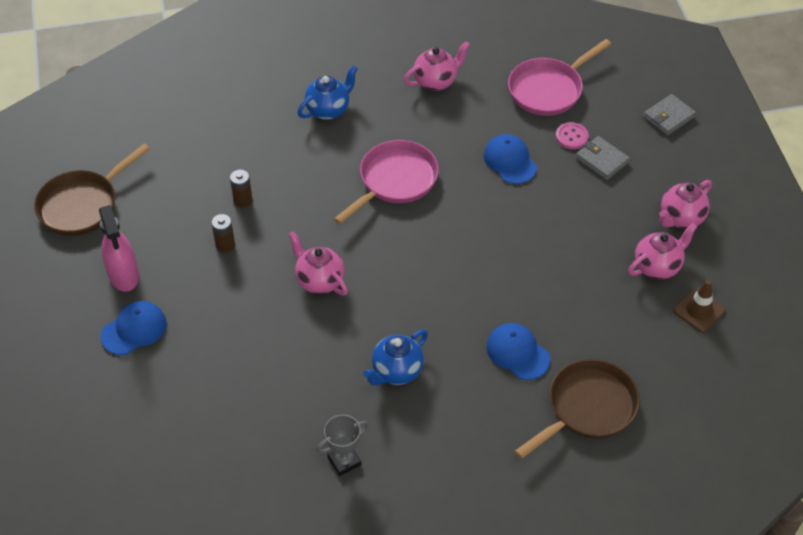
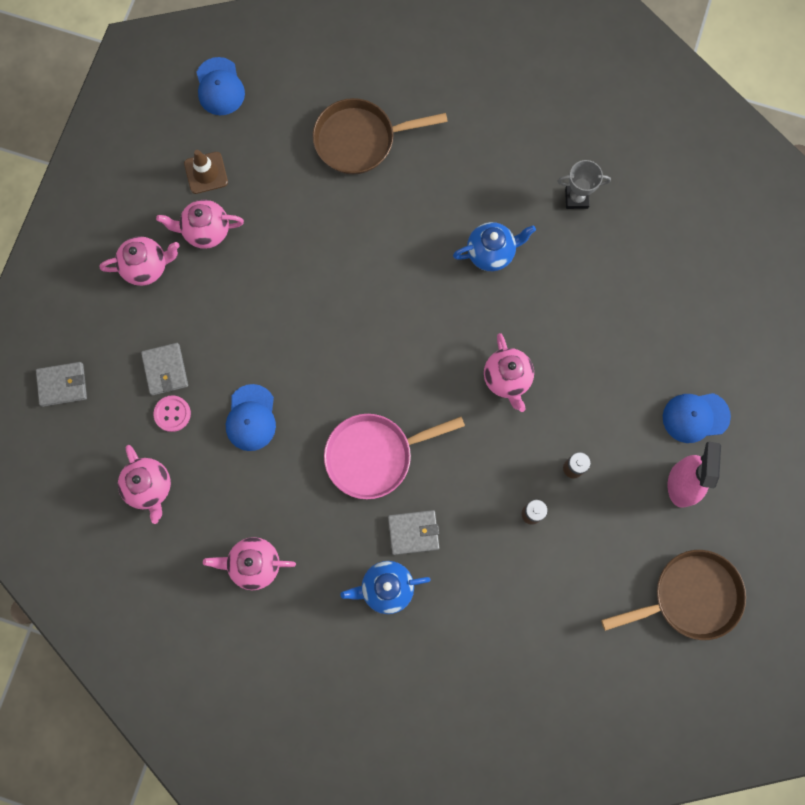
camera: 150 degrees left, 25 degrees up
(330, 149) = (413, 532): none -> grey wallet
(517, 352) = (381, 216): blue cap -> blue cap (220, 87)
(548, 89) = (150, 487): pink pan -> pink teapot

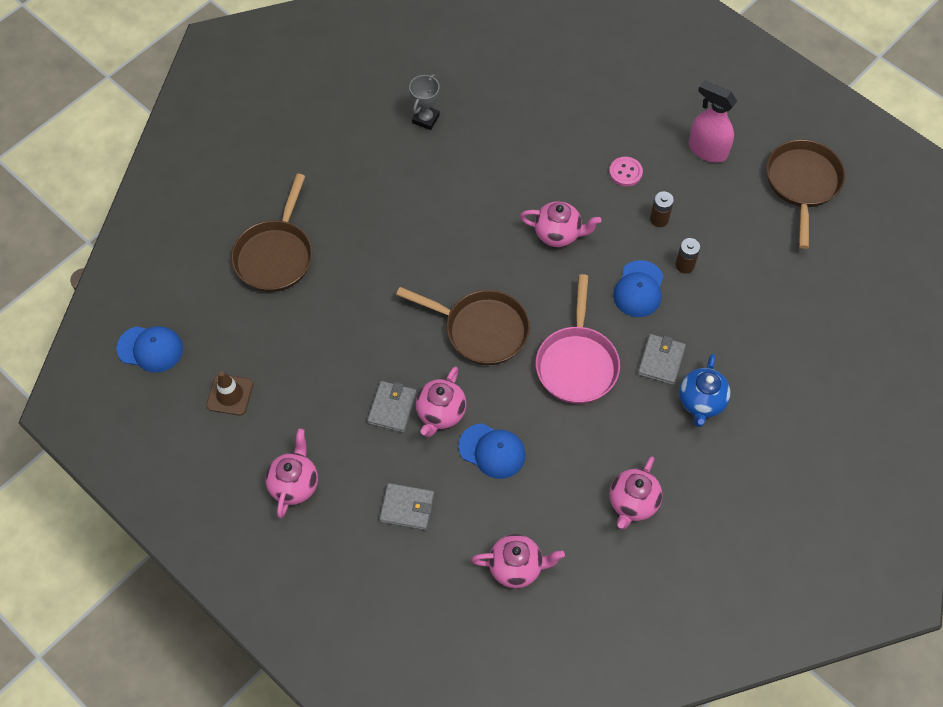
camera: 65 degrees left, 15 degrees down
(63, 385) = (373, 610): grey wallet -> grey wallet (392, 408)
(172, 414) = (454, 518): pink button -> pink button (625, 172)
(206, 231) = (288, 417): pink teapot -> pink teapot (440, 413)
(369, 354) = (481, 330): none -> brown pan
(491, 253) = (439, 199): blue teapot -> none
(695, 417) = (656, 118): blue cap -> blue cap (639, 289)

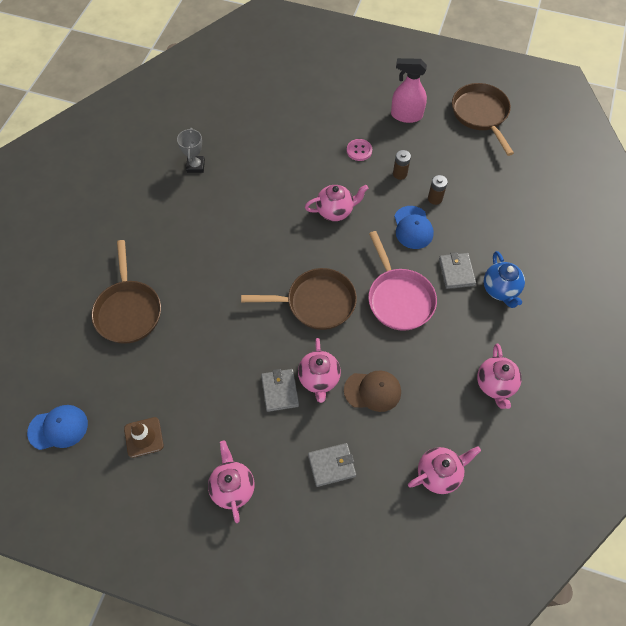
camera: 25 degrees left, 0 degrees up
(492, 451) = (372, 391): blue cap -> brown cap

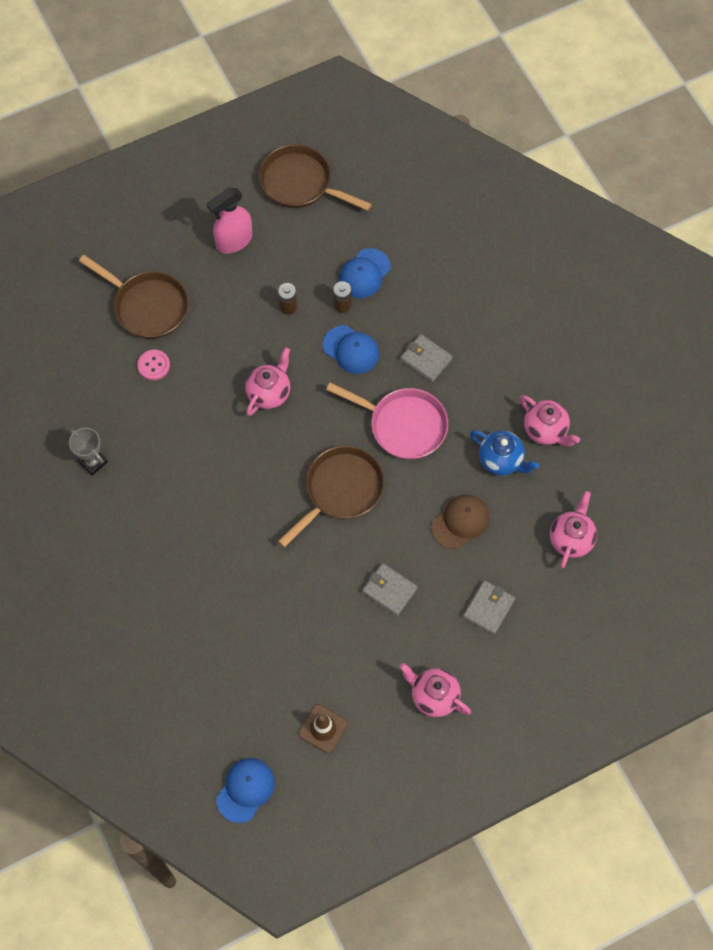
camera: 45 degrees left, 5 degrees up
(128, 310) = (189, 645): brown pan -> brown pan (147, 306)
(319, 379) = (410, 552): pink teapot -> none
(359, 150) = (228, 314): pink button -> pink button (153, 365)
(468, 192) = (364, 273): none -> blue cap
(500, 290) = (475, 344): blue teapot -> blue teapot (501, 460)

